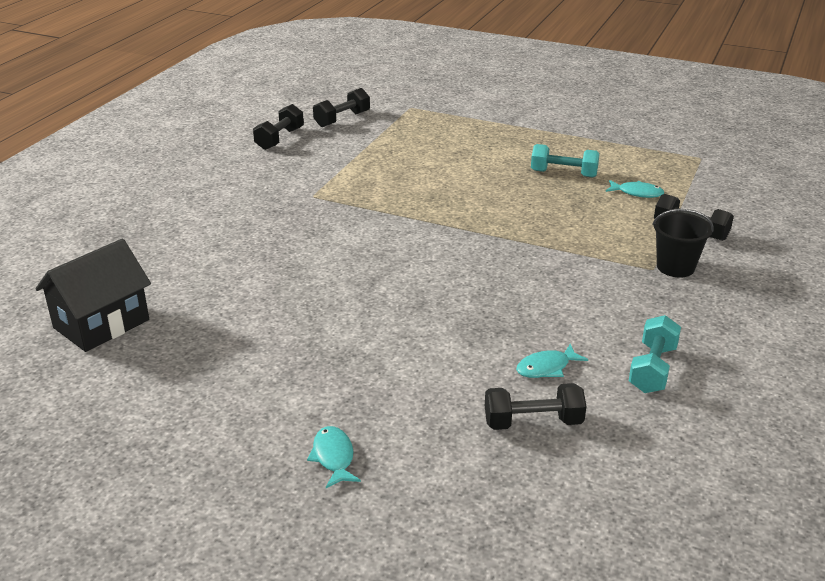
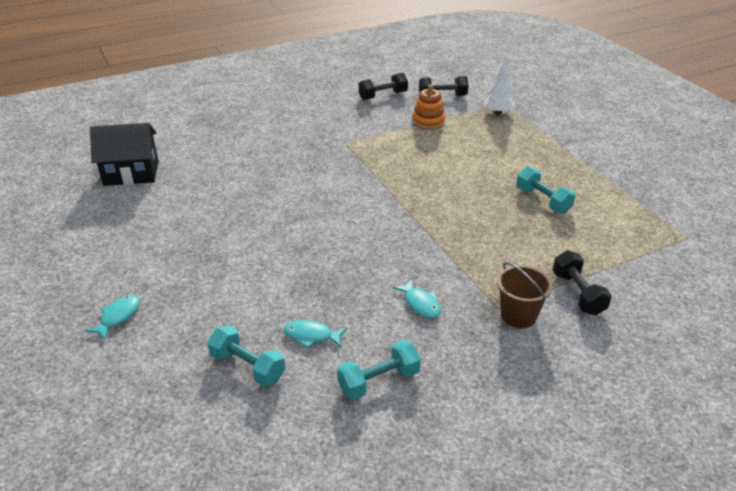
camera: 40 degrees right, 5 degrees up
(364, 147) = (428, 122): none -> orange stacking toy
(417, 116) = (498, 112): none -> white tree
(533, 422) = (247, 367): black dumbbell -> turquoise dumbbell
(637, 193) = (580, 242): turquoise fish -> turquoise fish (420, 304)
(675, 267) = (518, 316): black bucket -> brown bucket

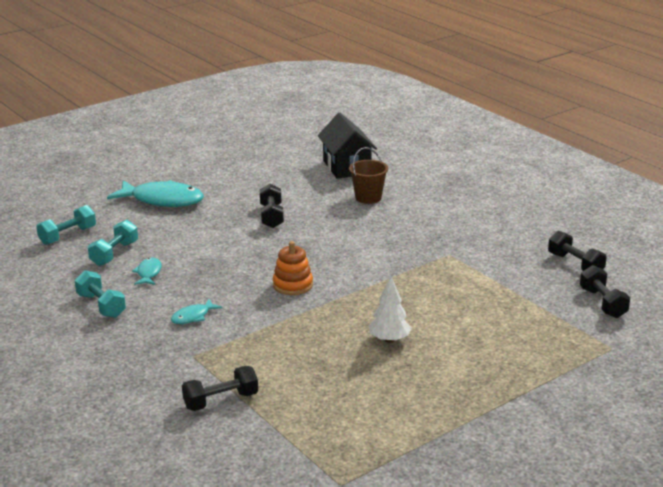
camera: 80 degrees right, 10 degrees down
(118, 316) = (162, 200): turquoise fish -> turquoise fish, size x2.11
(217, 232) = (271, 216): none -> black dumbbell
(428, 122) = (527, 298): orange stacking toy -> orange stacking toy (293, 285)
(498, 112) = (584, 345): white tree -> white tree (389, 340)
(518, 316) = (183, 367): brown bucket -> brown bucket (368, 197)
(543, 200) = (384, 380): turquoise dumbbell -> turquoise dumbbell (68, 236)

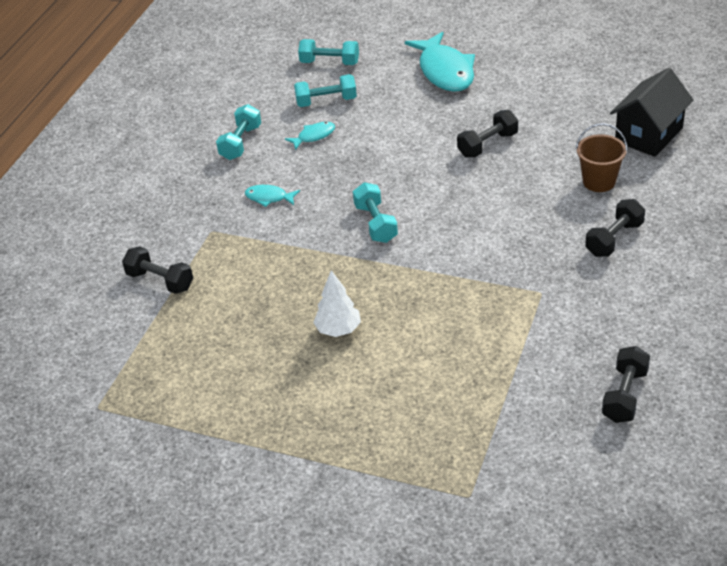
camera: 60 degrees right, 15 degrees up
(293, 285) = (375, 223): orange stacking toy -> turquoise dumbbell
(603, 303) = (559, 452): black dumbbell -> black dumbbell (614, 239)

